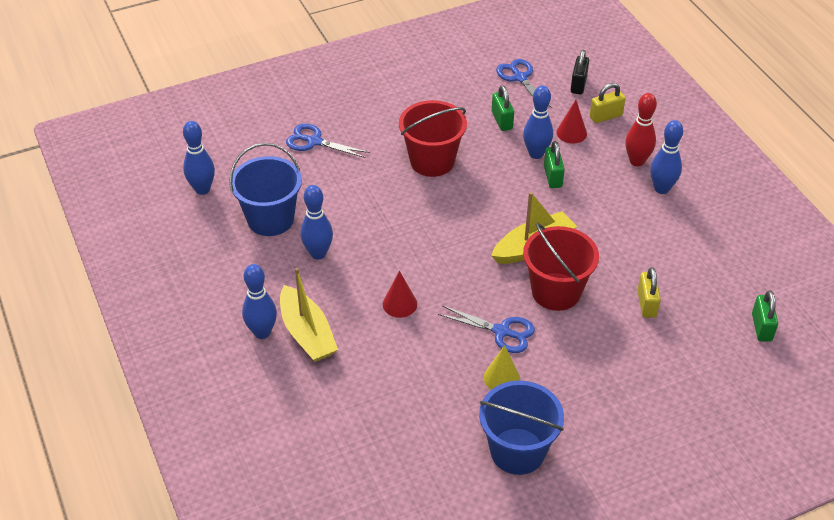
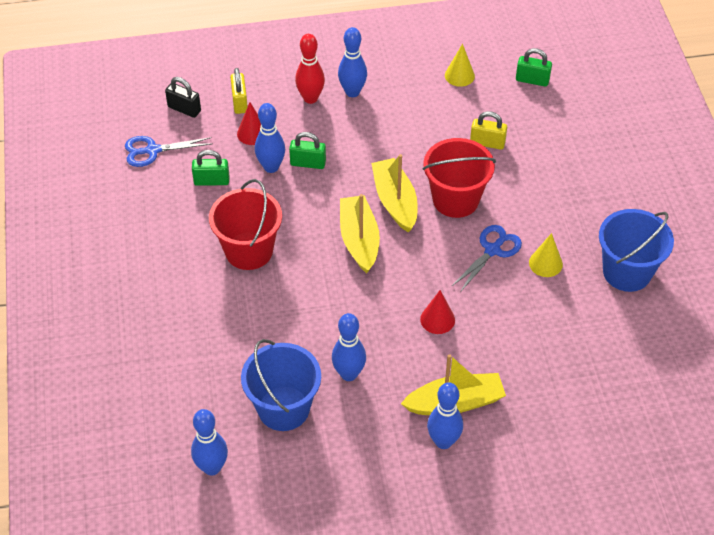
camera: 75 degrees left, 5 degrees up
(314, 141) = (176, 347): blue scissors -> none
(474, 230) = (359, 240): none -> yellow boat
(732, 265) = (459, 75): none -> yellow cone

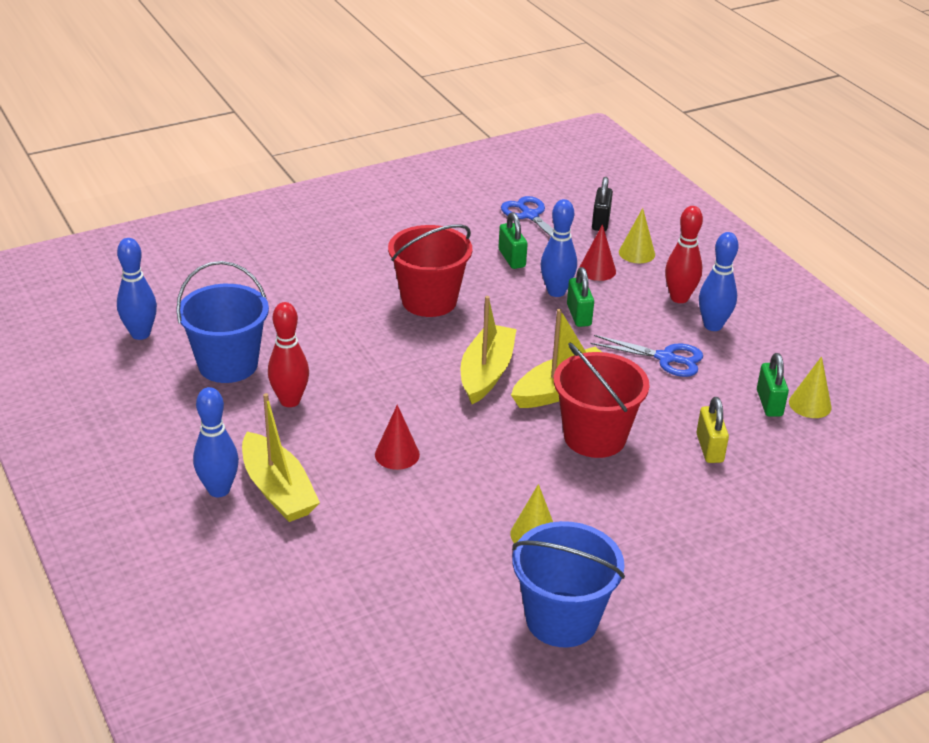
camera: 70 degrees right, 15 degrees down
(240, 102) = (637, 253): yellow padlock -> yellow cone
(349, 374) = (290, 401): blue bowling pin -> red bowling pin
(359, 240) = (486, 373): yellow boat -> yellow boat turned 45 degrees counterclockwise
(492, 250) = (529, 482): blue scissors -> blue scissors (665, 358)
(532, 80) = (855, 471): green padlock -> green padlock (769, 403)

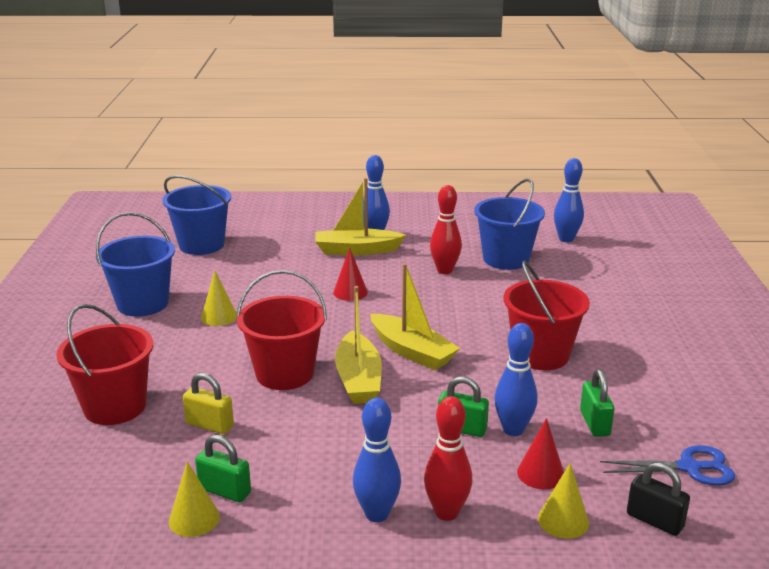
camera: 120 degrees right, 10 degrees down
(360, 655) = (201, 245): none -> blue bucket
(511, 258) = (594, 423): green padlock -> green padlock turned 75 degrees clockwise
(665, 358) = (350, 455): blue scissors -> none
(748, 523) = (115, 407): none -> red bucket

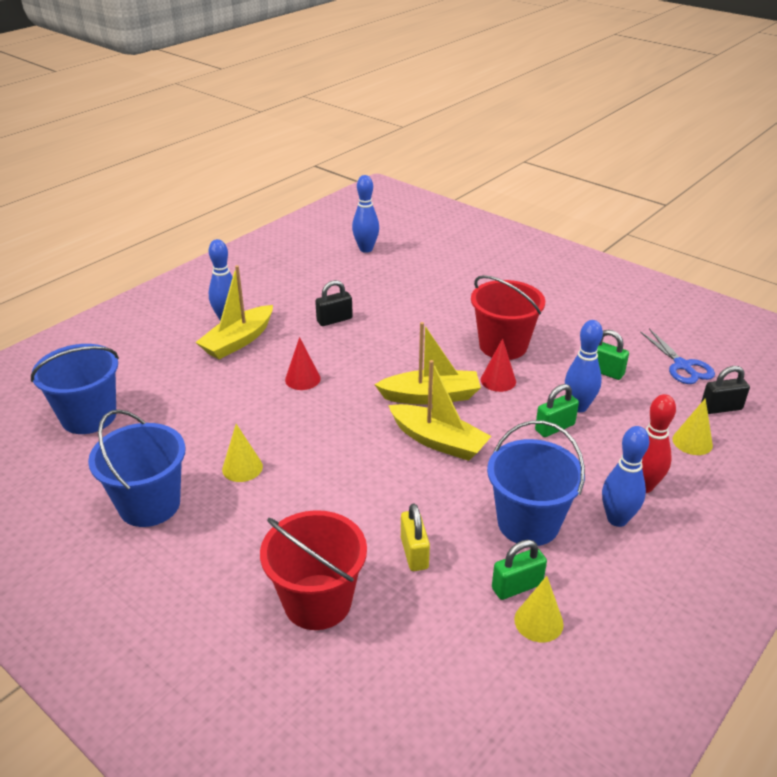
camera: 50 degrees left, 10 degrees up
(210, 425) = (414, 553): yellow padlock -> yellow padlock turned 75 degrees counterclockwise
(284, 374) = (385, 474): red bucket -> none
(444, 270) = (334, 320): red bowling pin -> black padlock
(506, 259) = (357, 287): blue bucket -> blue bucket (528, 523)
(540, 473) = (637, 423): red cone -> red cone (498, 380)
(689, 468) = (682, 366): blue scissors -> blue scissors turned 120 degrees clockwise

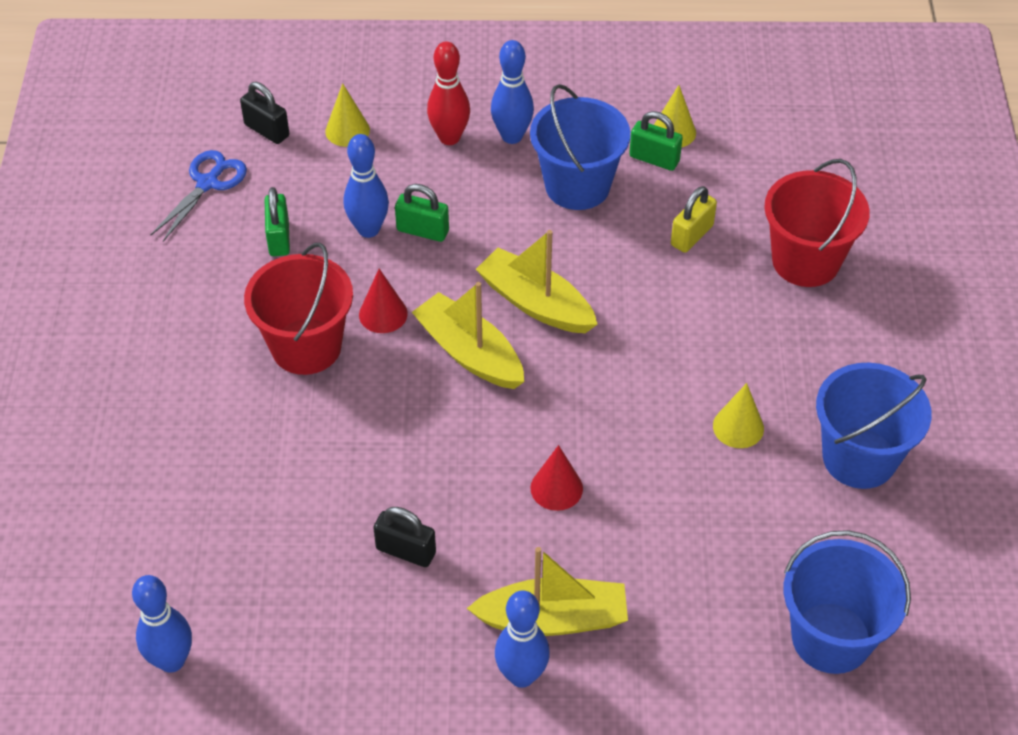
camera: 130 degrees left, 15 degrees up
(438, 441) = (535, 303): yellow boat -> yellow boat turned 45 degrees counterclockwise

